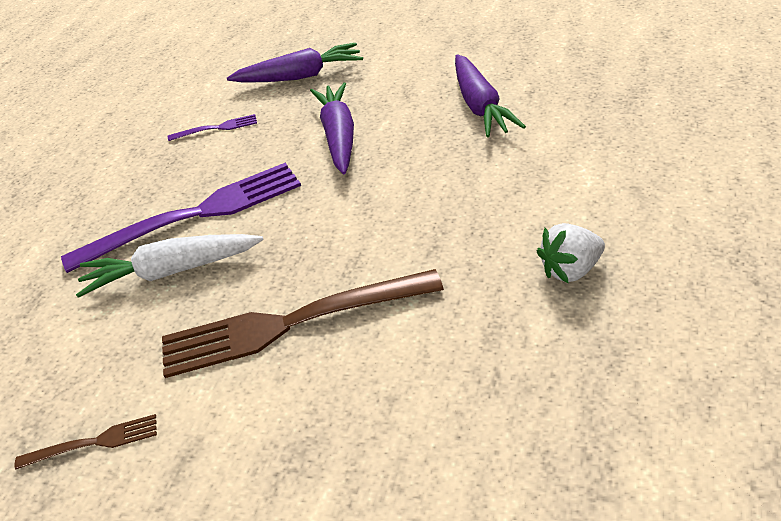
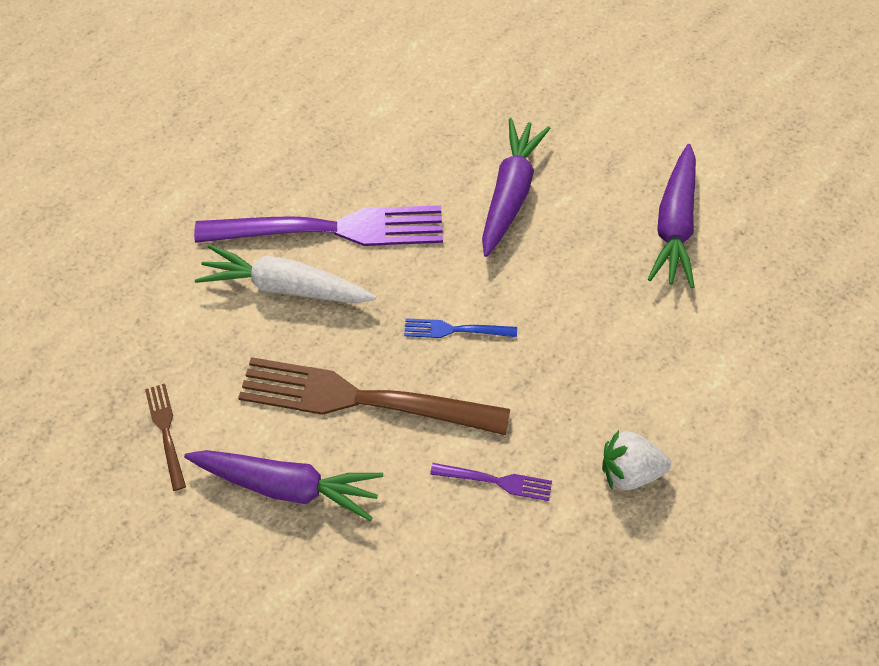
camera: 20 degrees right, 15 degrees up
(94, 442) = (166, 432): brown fork -> brown fork turned 120 degrees counterclockwise
(217, 128) = (396, 119): purple fork -> purple fork (496, 481)
(300, 76) = (514, 82): purple carrot -> purple carrot (288, 486)
(348, 237) = (455, 330): none -> blue fork

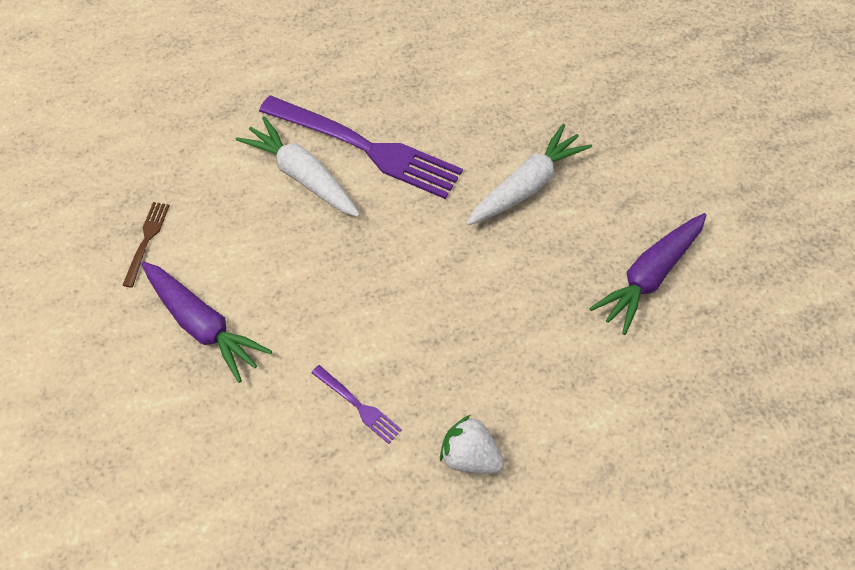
camera: 30 degrees right, 0 degrees up
(361, 399) = (300, 289): brown fork -> none
(455, 330) = (407, 272): blue fork -> none
(510, 193) = (527, 185): purple carrot -> white carrot

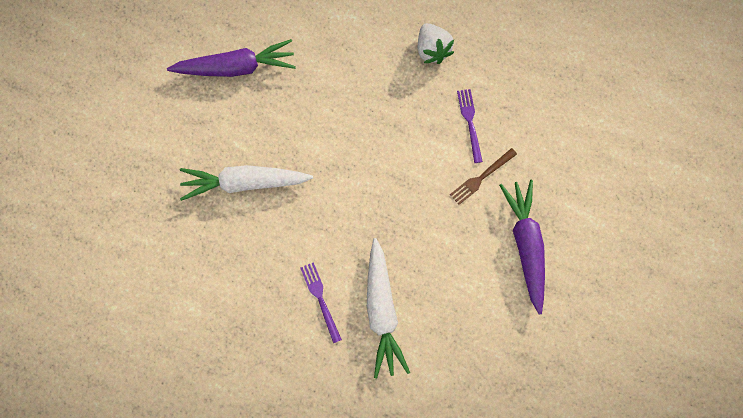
camera: 140 degrees left, 15 degrees up
(146, 240) = (522, 342): brown fork -> brown fork (481, 178)
(367, 148) = (320, 299): purple fork -> purple fork, size x0.43

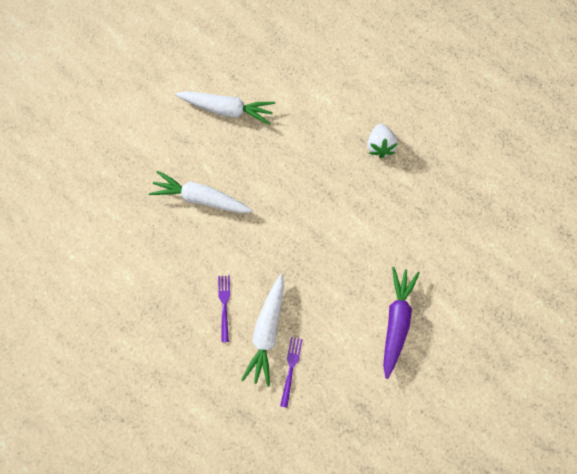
camera: 20 degrees right, 0 degrees up
(236, 67) = (227, 109): purple carrot -> white carrot
(470, 122) = (388, 211): purple fork -> purple fork (291, 368)
(481, 178) = (381, 256): brown fork -> none

